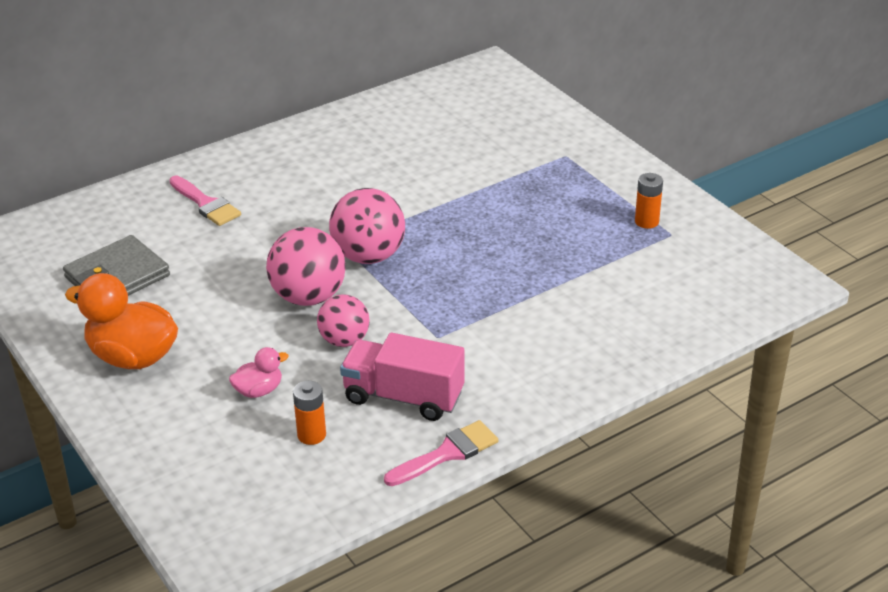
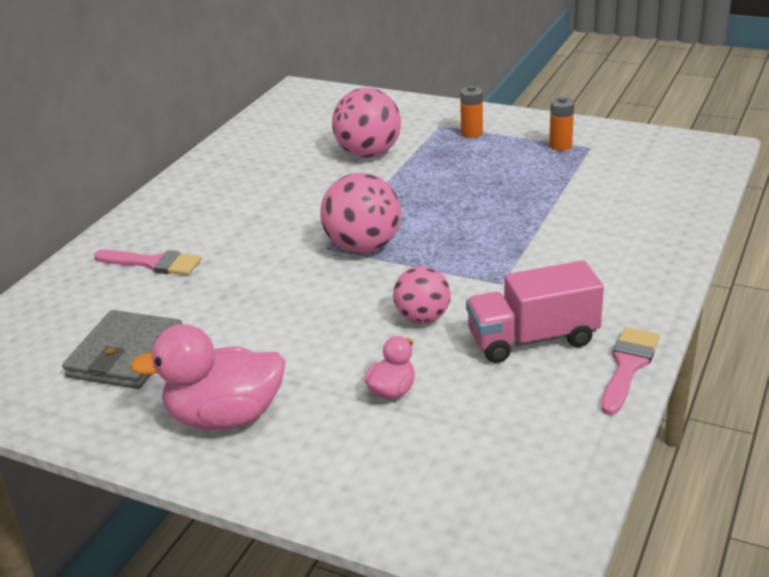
camera: 30 degrees left, 5 degrees down
(133, 357) = (225, 417): orange duck -> pink duck
(308, 297) = (346, 298): pink ball -> pink ball (368, 153)
(311, 435) = (489, 405): orange battery -> orange battery (471, 133)

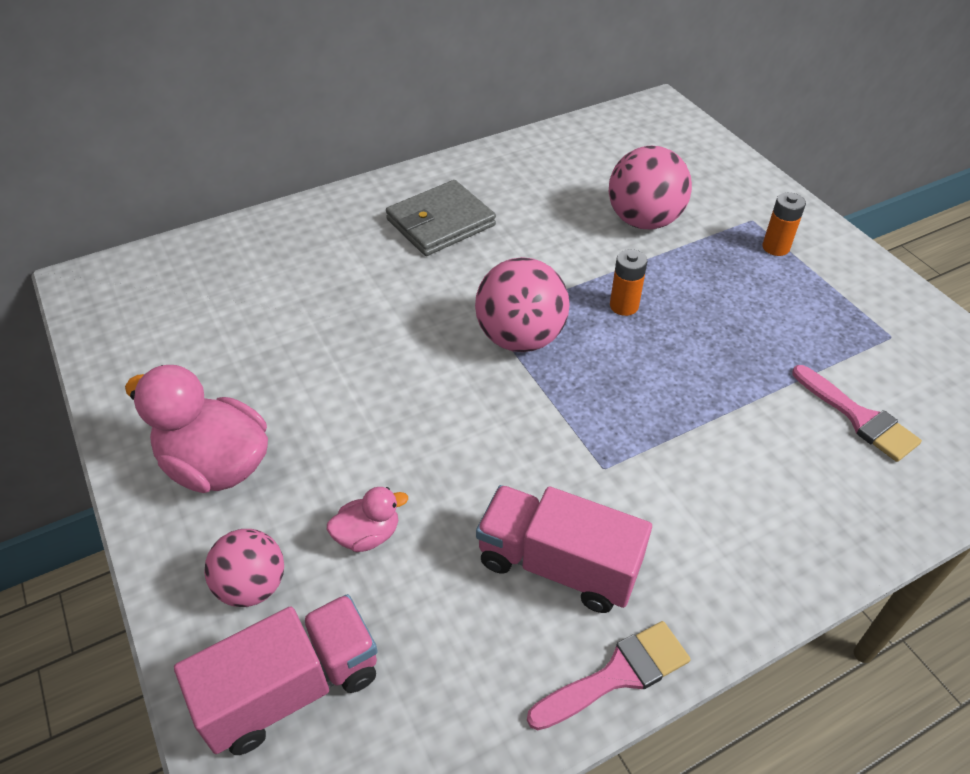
camera: 35 degrees right, 15 degrees up
(126, 355) = (219, 342): grey wallet -> grey wallet (440, 223)
(153, 263) = (336, 252): pink brush -> pink brush (858, 417)
(422, 318) = (484, 463): pink ball -> pink ball (252, 586)
(443, 486) = (291, 688): none -> pink truck
(560, 146) = (858, 316): orange battery -> orange battery (624, 306)

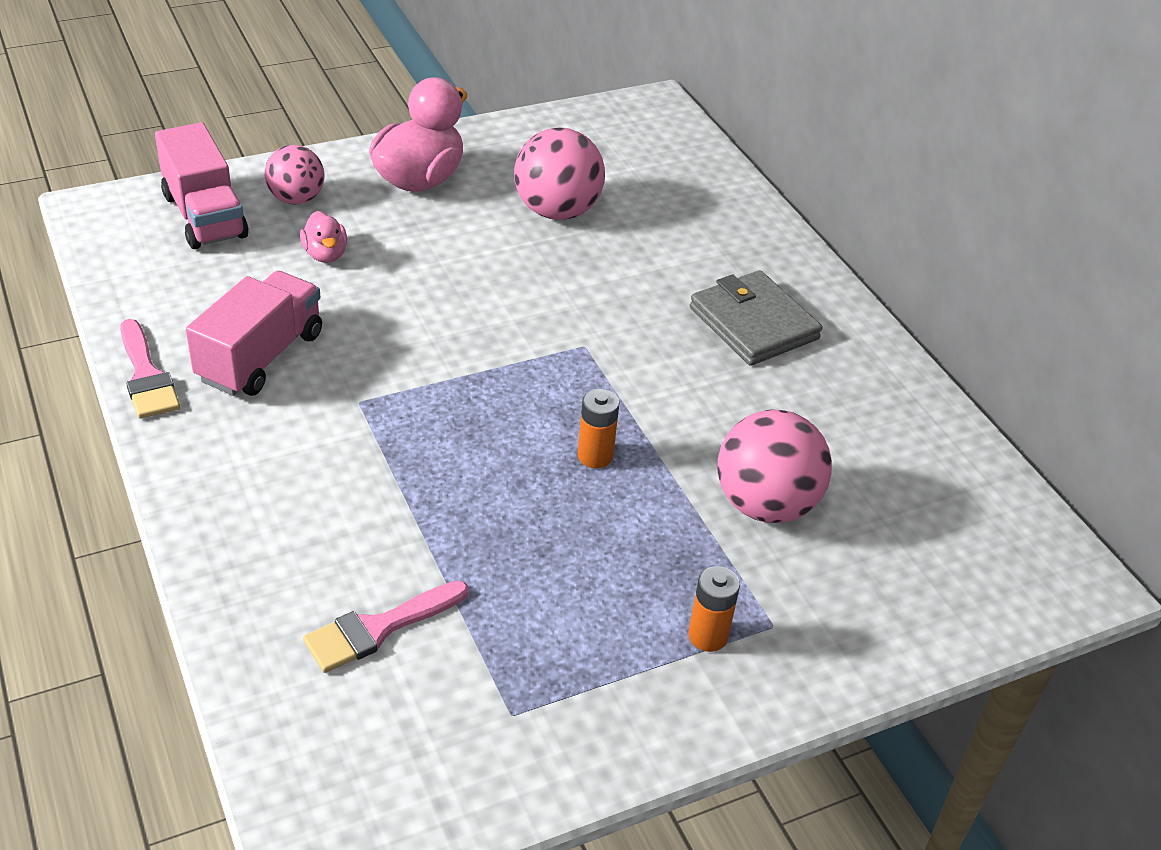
camera: 90 degrees right, 5 degrees down
(520, 338) = (550, 366): pink ball -> pink ball (557, 211)

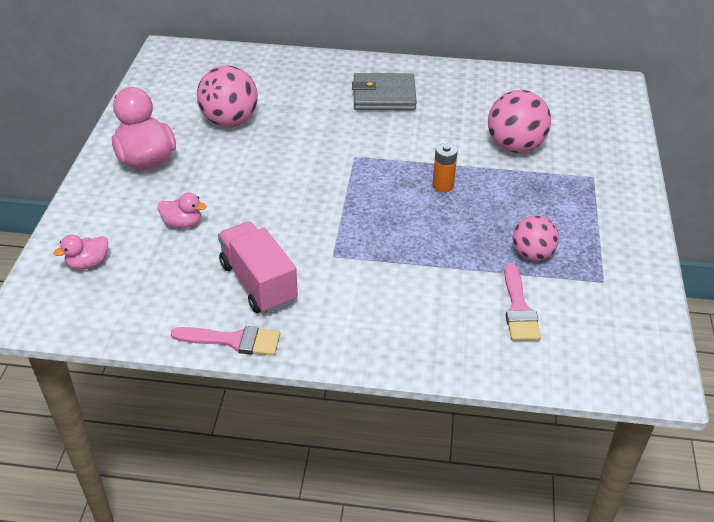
camera: 55 degrees left, 0 degrees up
(205, 216) = (88, 263): pink truck -> pink duck
(296, 199) = (112, 216): pink ball -> pink ball (532, 254)
(708, 636) = (588, 199): orange battery -> none

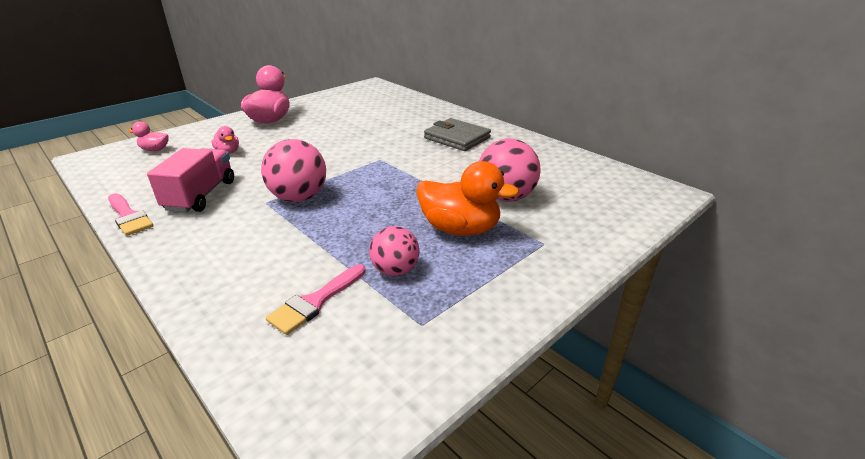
camera: 40 degrees right, 10 degrees down
(230, 121) = (343, 119): pink ball -> pink ball (299, 197)
(443, 185) = (408, 197): orange battery -> none
(524, 195) = (460, 229): none -> orange duck

